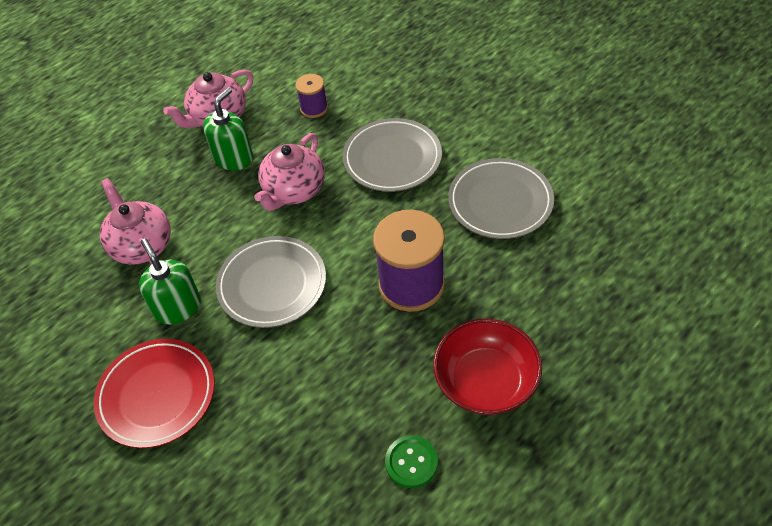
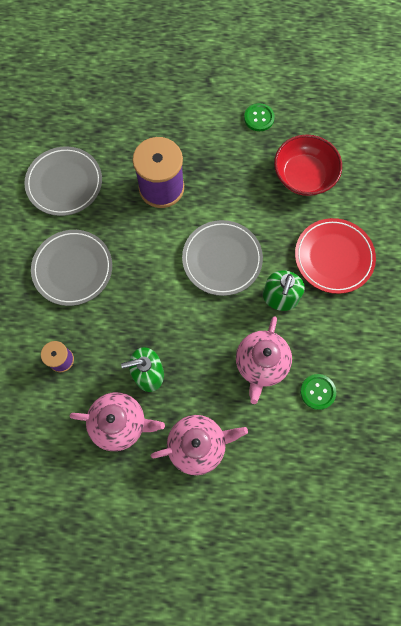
camera: 135 degrees left, 20 degrees up
(65, 271) = (317, 392): none -> green button
(293, 190) = (145, 308): pink teapot -> pink teapot (198, 445)
(486, 382) = (191, 116): red bowl -> red bowl (304, 176)

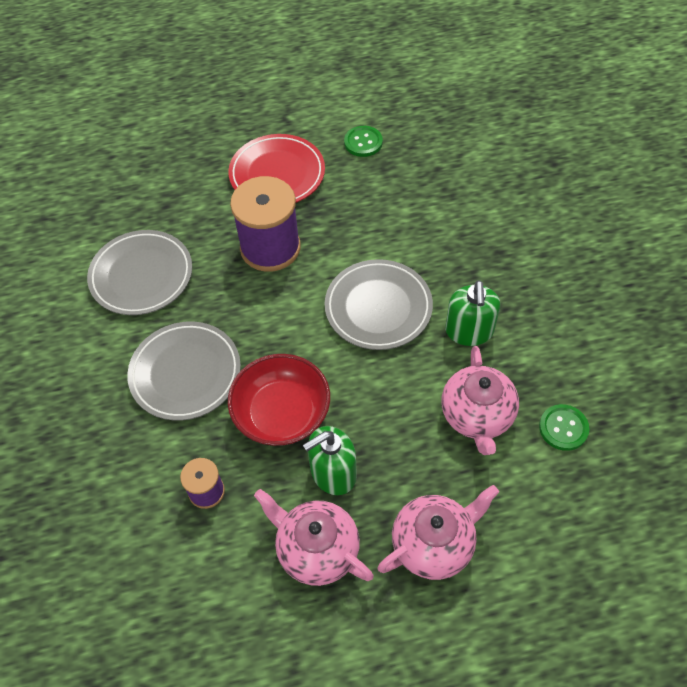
camera: 15 degrees left, 15 degrees down
(120, 423) = (316, 549): pink teapot -> pink teapot turned 135 degrees counterclockwise
(304, 176) = (442, 189): red bowl -> red bowl (282, 413)
(333, 257) = (516, 267): red plate -> red plate (277, 174)

